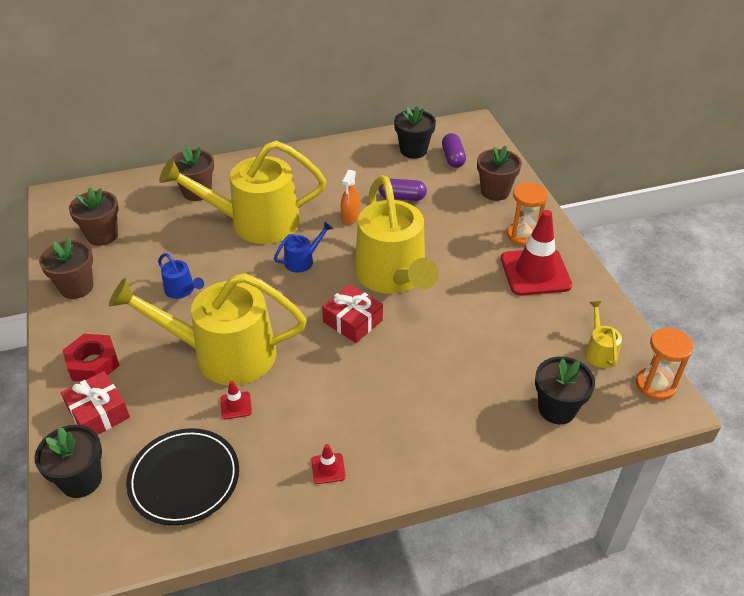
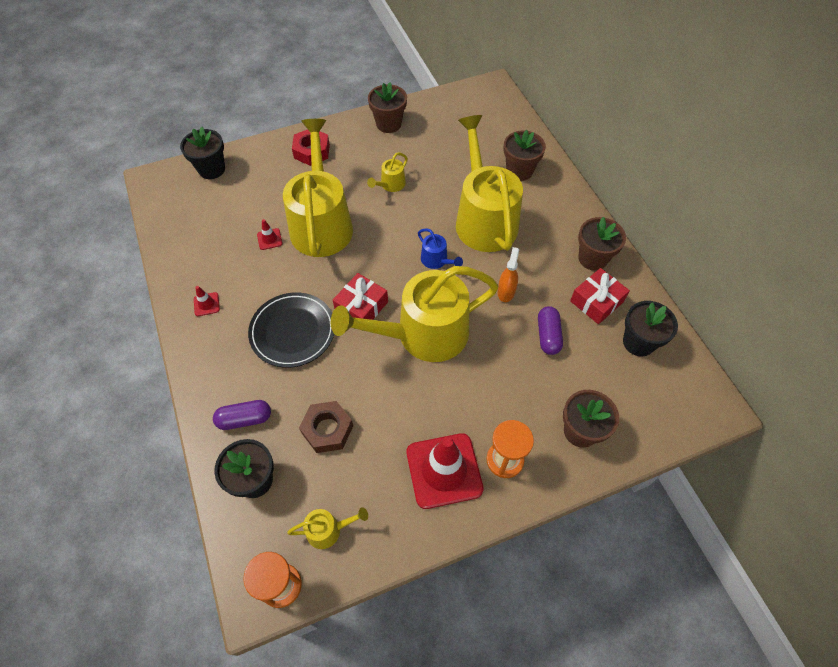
camera: 85 degrees right, 15 degrees up
(98, 413) = (266, 164): red gift -> red gift (596, 301)
(102, 235) = (450, 124): brown flower pot -> brown flower pot (592, 258)
(182, 290) = (391, 185): blue watering can -> yellow watering can
(184, 479) = (207, 221): black plate -> black plate (293, 331)
(350, 217) = (506, 292): orange spray bottle -> orange spray bottle turned 90 degrees clockwise
(453, 158) = (635, 384): purple capsule -> purple capsule (245, 419)
(499, 351) = (327, 429): none -> brown nut

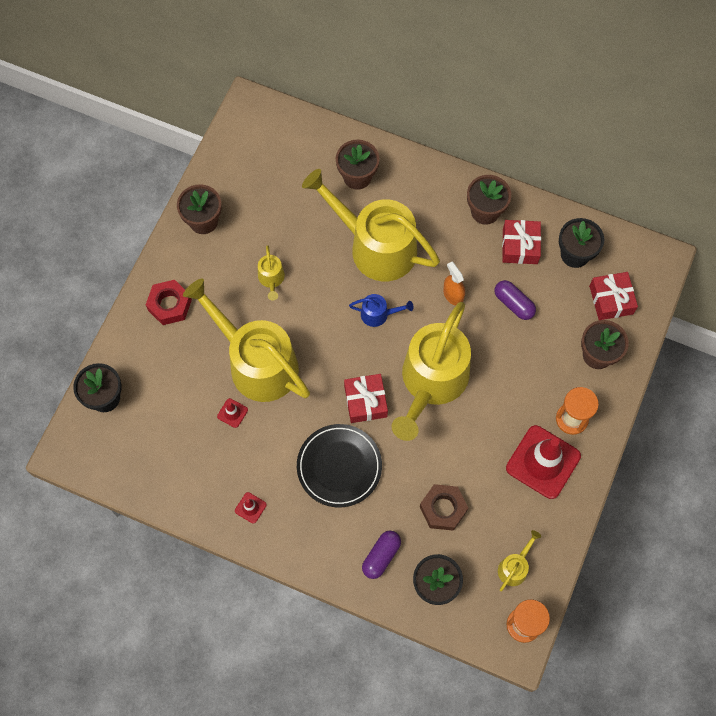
camera: 45 degrees left, 10 degrees up
(637, 400) = (611, 300): none -> red gift

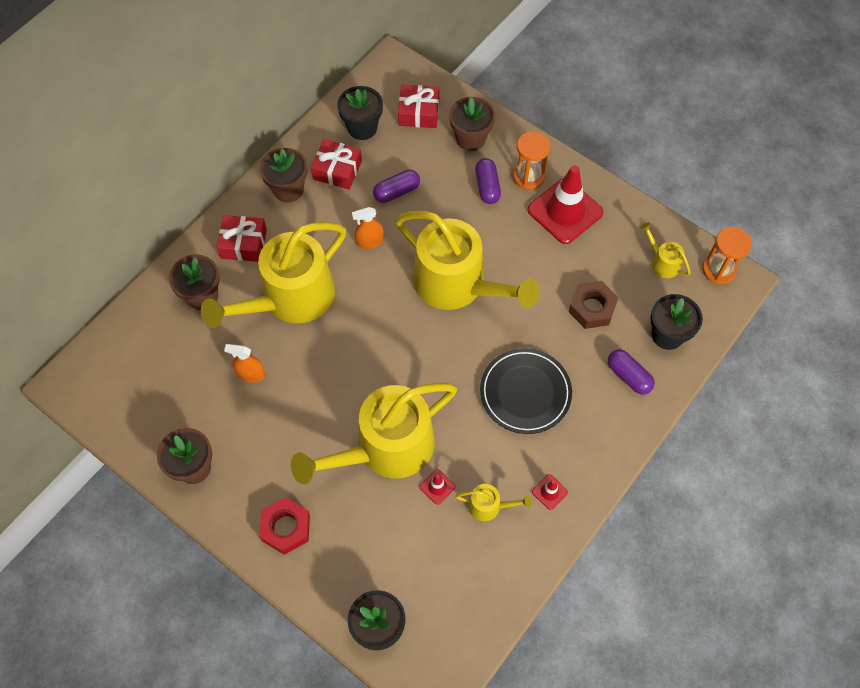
camera: 75 degrees left, 5 degrees down
(271, 279) = (292, 410): yellow watering can -> yellow watering can (489, 506)
(295, 237) = (251, 374): none -> orange spray bottle
(365, 401) = (461, 350): red gift -> red gift (243, 244)
(378, 314) = (368, 314): blue watering can -> none
(547, 383) = (487, 186): none -> purple capsule

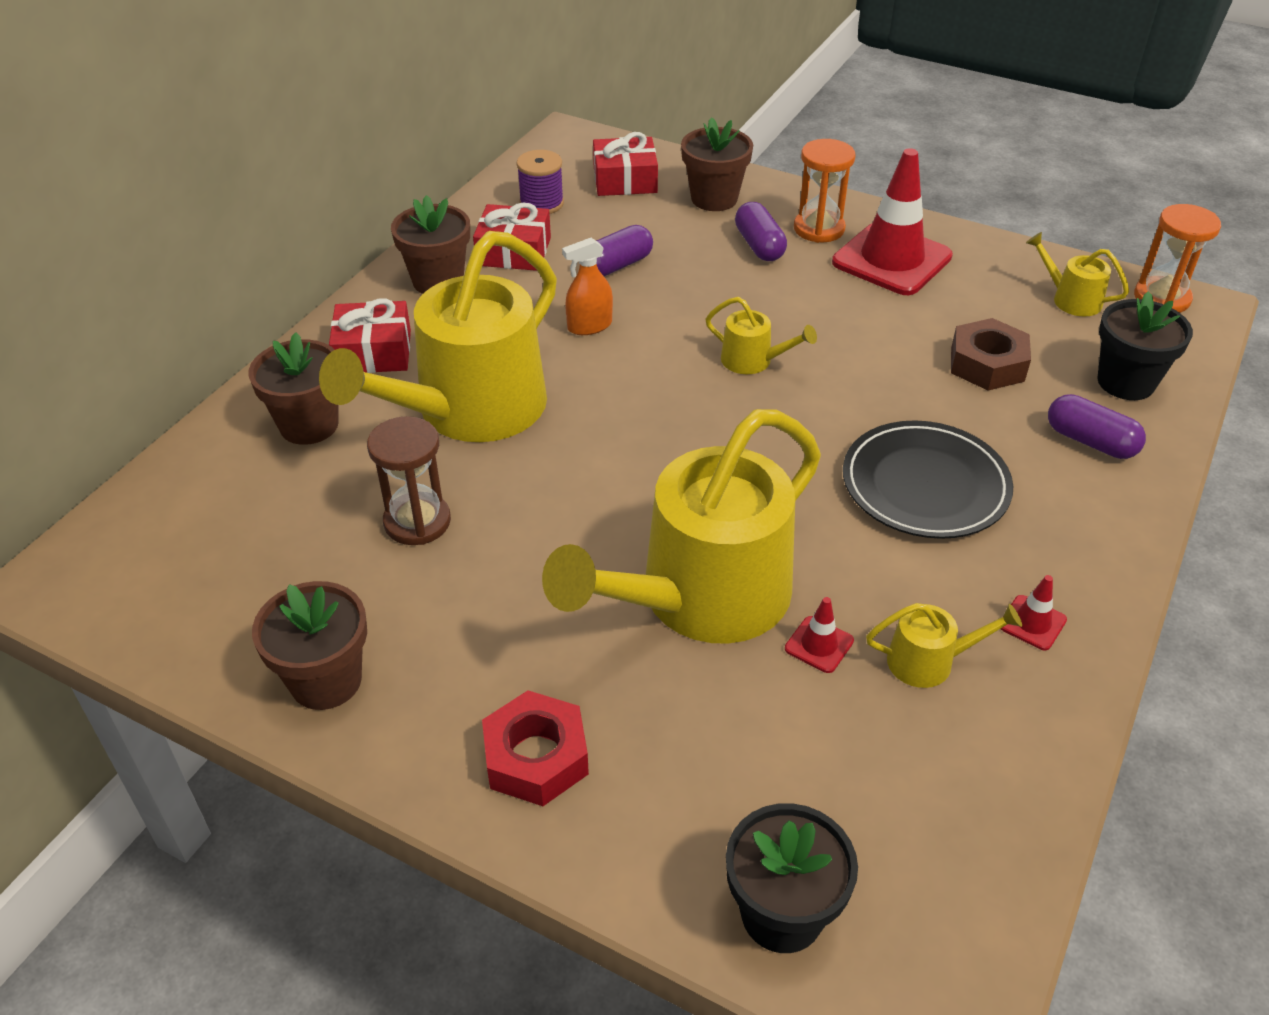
camera: 10 degrees left, 20 degrees down
(251, 374) = (417, 521): orange spray bottle -> brown hourglass
(362, 128) = (541, 203): black flower pot -> purple spool
(457, 284) = (752, 361): yellow watering can -> yellow watering can, size x0.41

